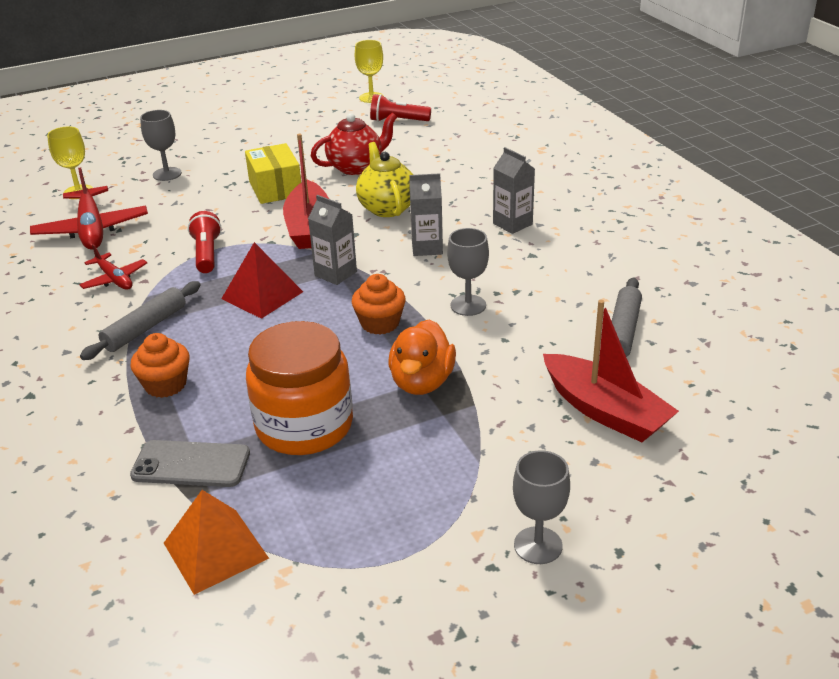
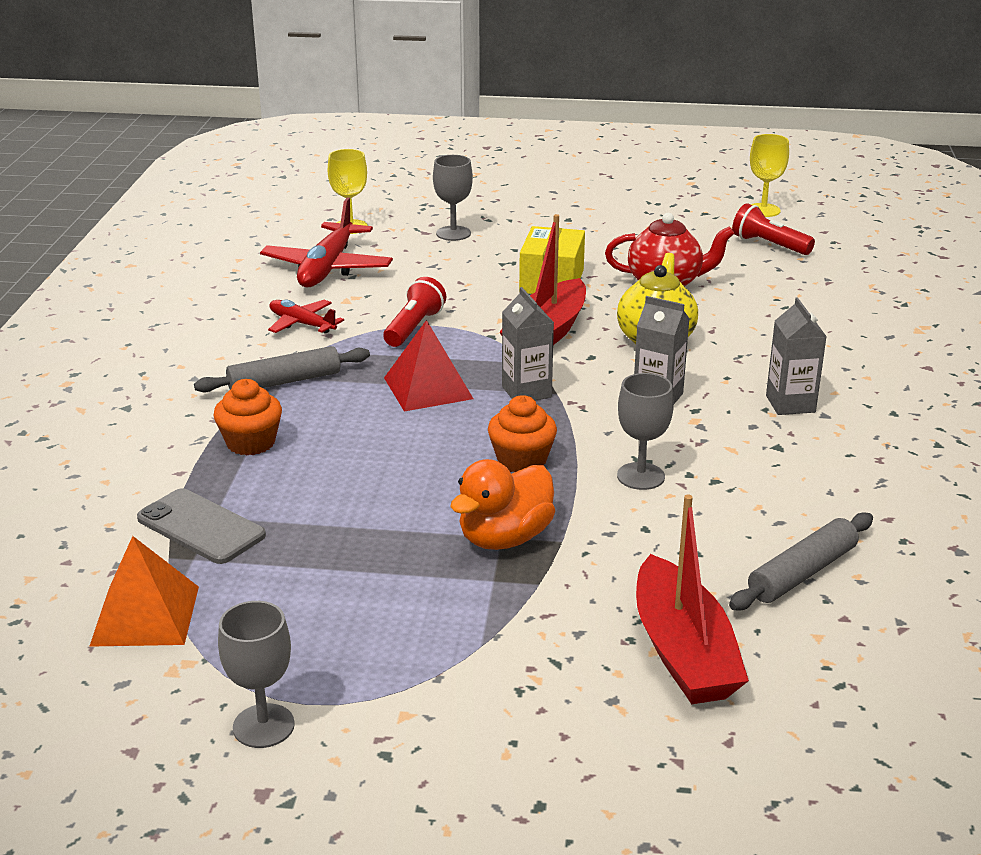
camera: 30 degrees right, 5 degrees down
(114, 279) = (302, 324): red plane -> red plane turned 135 degrees clockwise
(304, 426) = (340, 534): orange jar -> none
(538, 545) = (456, 756): grey goblet -> grey goblet (263, 726)

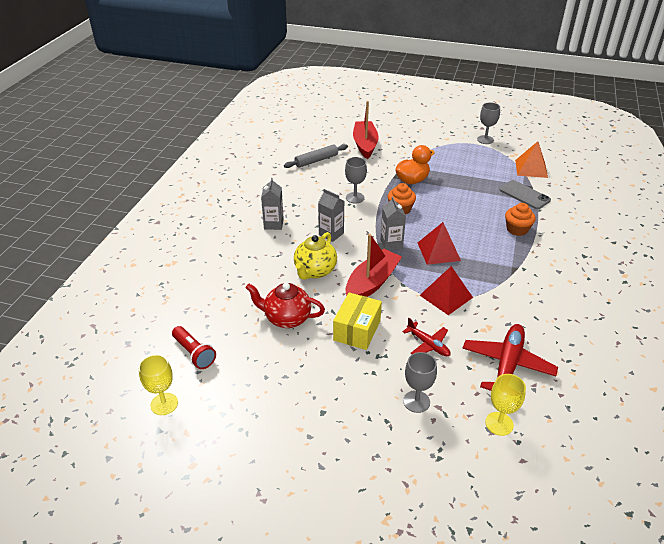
camera: 170 degrees left, 10 degrees up
(284, 381) = (511, 263): grey rolling pin -> none
(302, 324) = (512, 307): red plane -> red plane (428, 344)
(414, 327) = (446, 296): red flashlight -> red pyramid

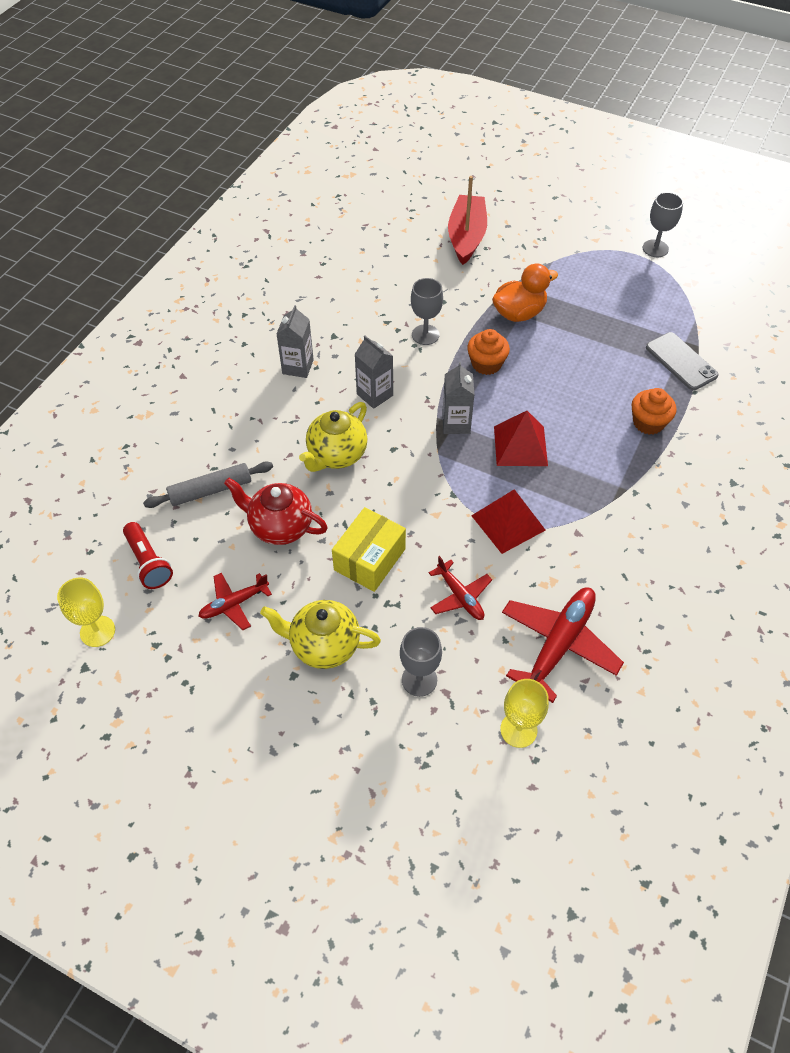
camera: 10 degrees right, 15 degrees up
(265, 371) = (234, 604): none -> red plane
(316, 160) = (386, 259): grey rolling pin -> grey rolling pin (210, 490)
(339, 389) = (323, 645): none -> yellow teapot
(372, 283) = (410, 486): red boat -> none
(531, 168) = (708, 313): orange pyramid -> none

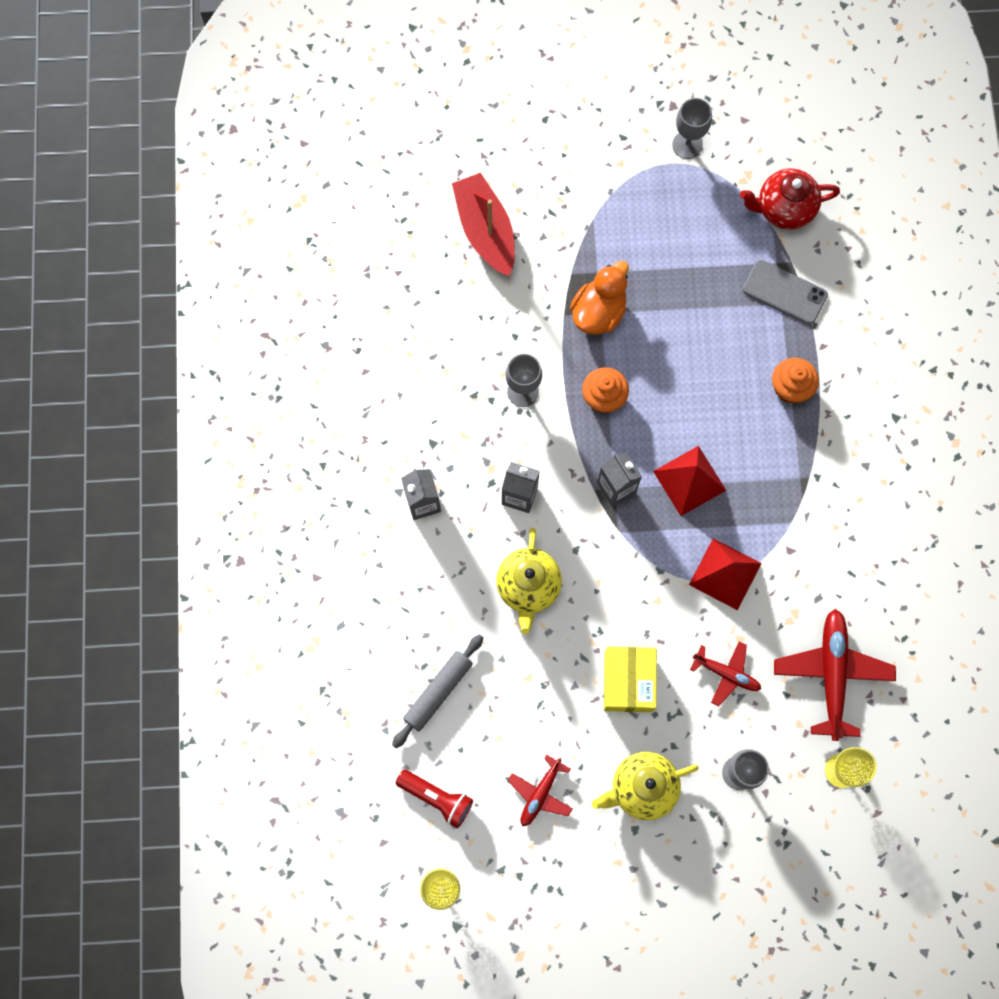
camera: 30 degrees left, 20 degrees up
(280, 527) = (528, 694): red teapot -> red teapot (783, 209)

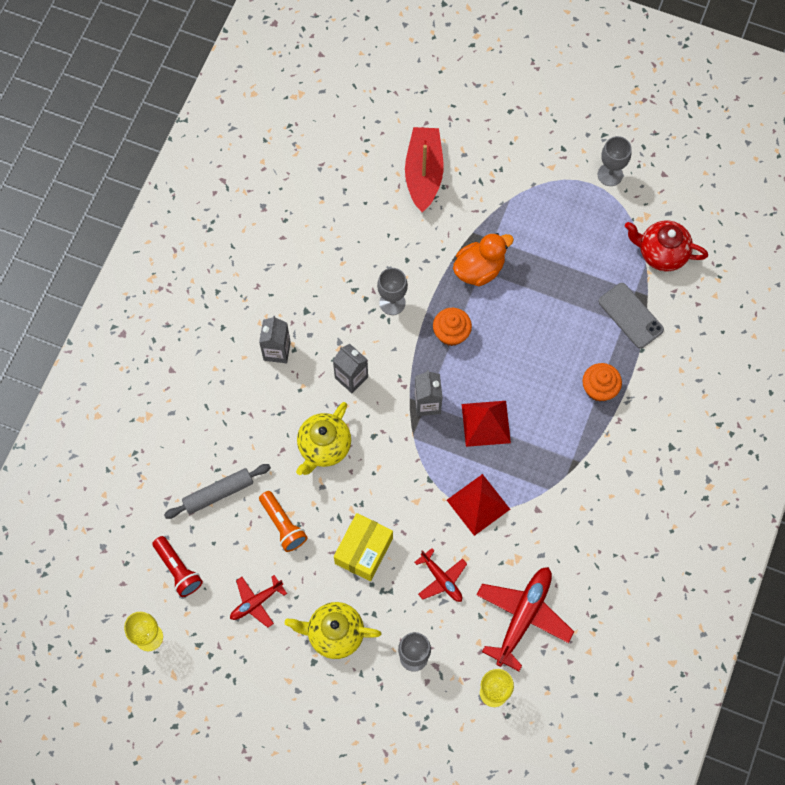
camera: 25 degrees right, 5 degrees down
(526, 694) = (283, 525): none -> orange flashlight

